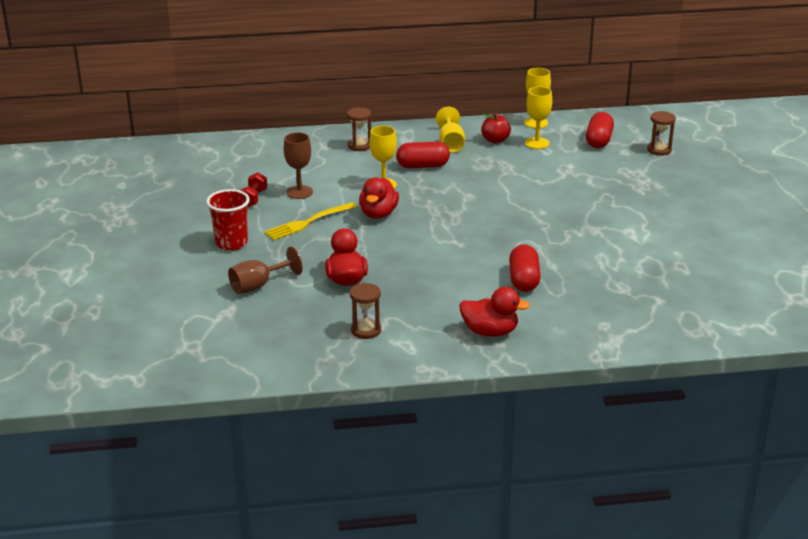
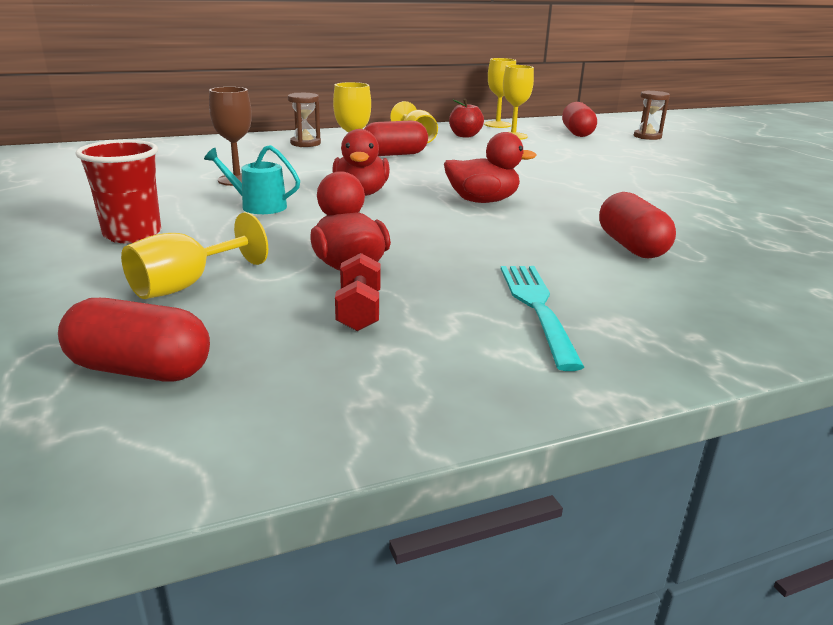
camera: 15 degrees left, 5 degrees down
(235, 333) = (140, 370): none -> red capsule
(253, 198) = (168, 188): red dumbbell -> red dumbbell (359, 311)
(258, 285) = (186, 285): brown goblet -> yellow goblet
(308, 222) = (259, 206): yellow fork -> turquoise watering can
(366, 330) = (425, 337): brown hourglass -> none
(432, 319) = (537, 308): none -> turquoise fork
(490, 332) = (655, 317): red duck -> red duck (482, 201)

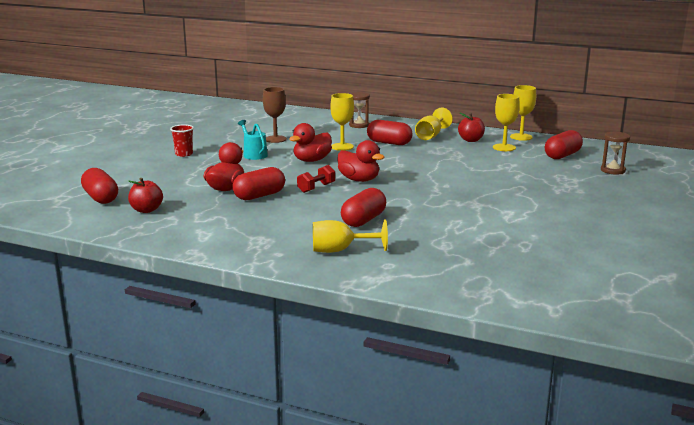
camera: 45 degrees right, 5 degrees down
(132, 235) = (184, 154): red cup -> red cup, size x0.66
(186, 285) = (161, 178): yellow goblet -> yellow goblet (340, 250)
(306, 354) = (146, 210): none -> red apple
(359, 311) = (191, 204): red dumbbell -> red dumbbell (316, 188)
(426, 259) = (259, 196): none -> red capsule
(537, 308) = (250, 225): turquoise fork -> none

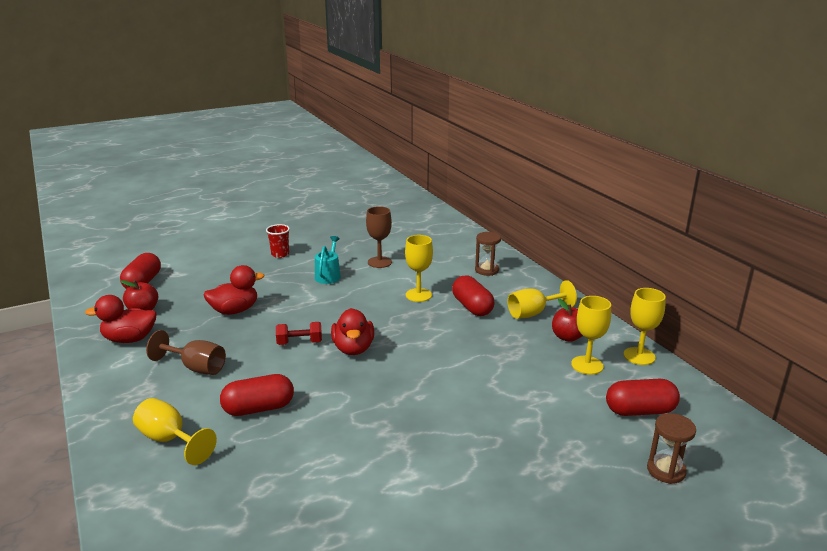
camera: 40 degrees right, 5 degrees up
(259, 196) = (241, 331): red capsule -> none
(272, 220) = (196, 368): none -> brown goblet
(312, 160) = (360, 303): red duck -> red duck (129, 339)

